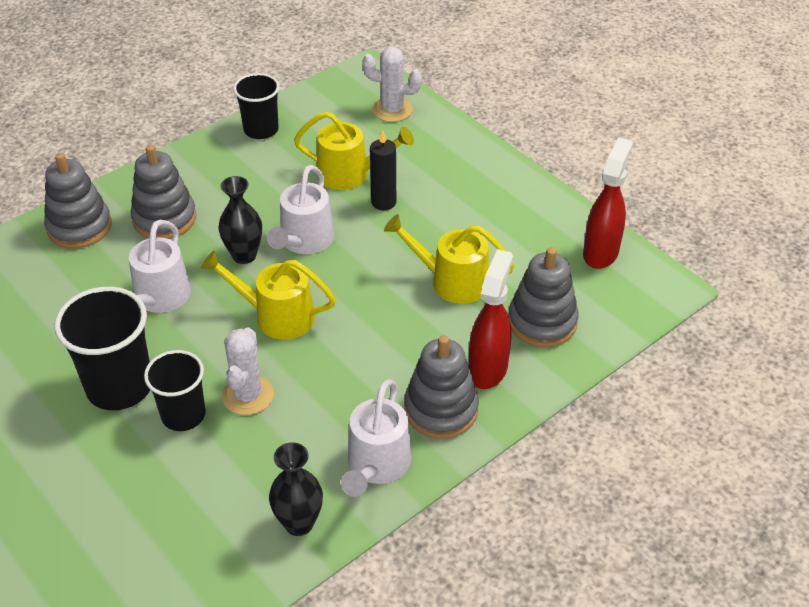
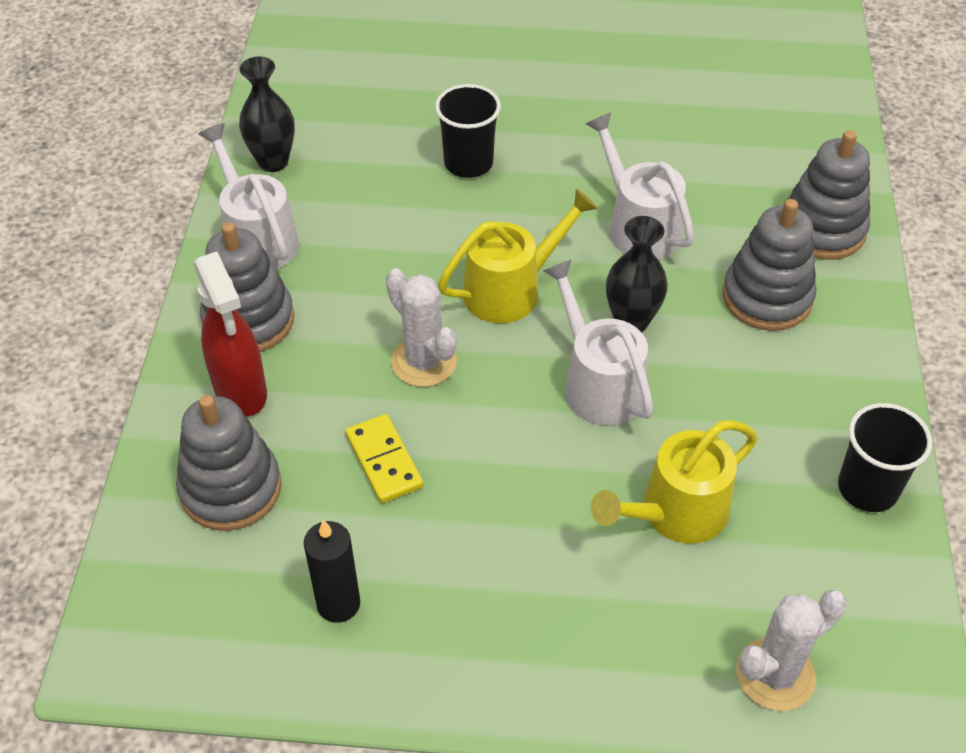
camera: 135 degrees right, 5 degrees up
(119, 387) = (551, 145): black cup -> none
(248, 395) = (438, 211): white cactus -> white cactus (423, 362)
(383, 202) = (583, 504): black candle -> black candle (338, 604)
(451, 281) = (384, 461): yellow watering can -> yellow domino
(601, 252) = (240, 650): red spray bottle -> none

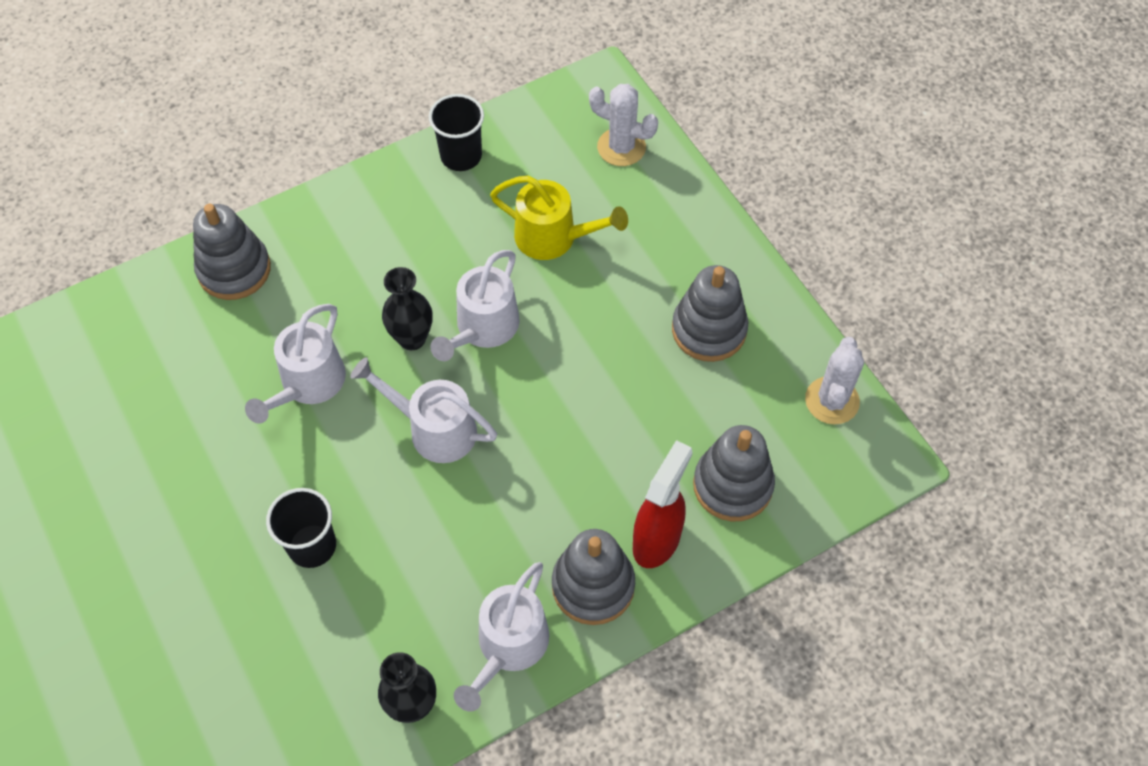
camera: 125 degrees left, 10 degrees up
(338, 604) = (754, 368): black candle -> none
(384, 461) = (640, 411): yellow domino -> none
(423, 362) = (542, 442): white cactus -> white cactus (832, 401)
(511, 289) = (433, 429): yellow watering can -> white watering can
(767, 297) = (330, 272): grey stacking toy -> grey stacking toy (709, 329)

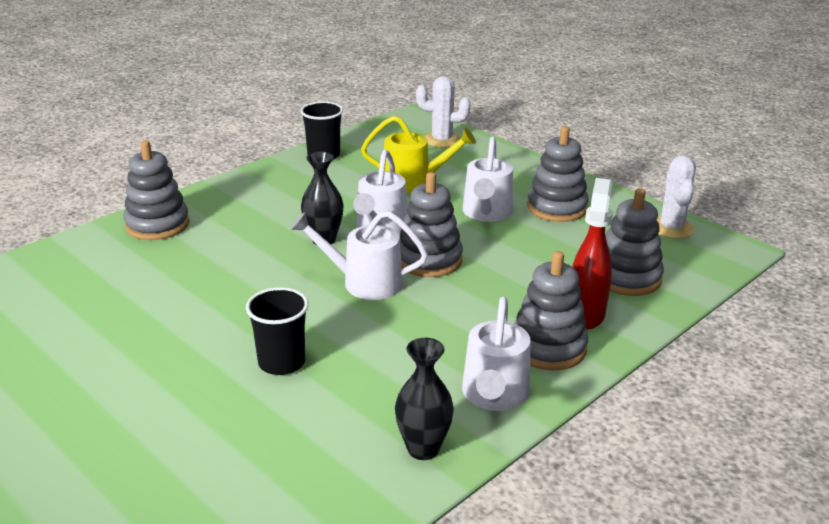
camera: 15 degrees left, 30 degrees down
(308, 385) = (243, 274): white watering can -> white watering can (486, 213)
(519, 403) = (429, 260): none -> grey stacking toy

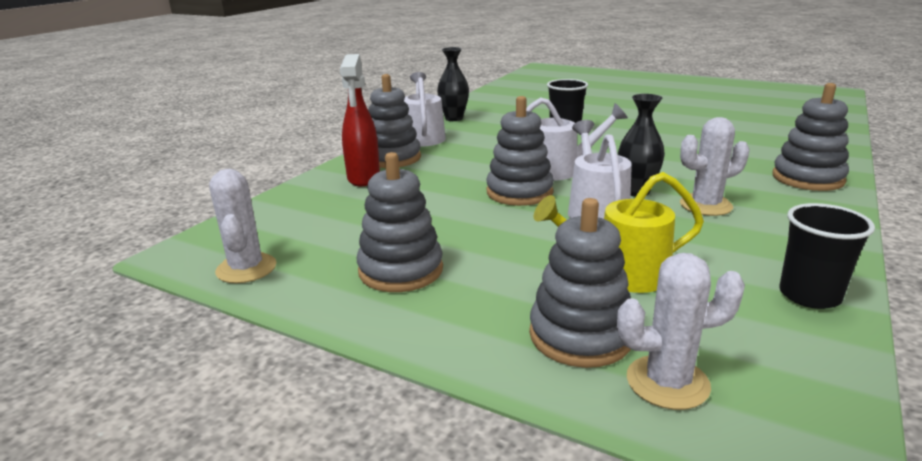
camera: 165 degrees right, 5 degrees down
(288, 216) = (705, 205): none -> white cactus
(486, 213) = (490, 246): white watering can -> none
(627, 278) = (321, 208): grey stacking toy -> grey stacking toy (580, 335)

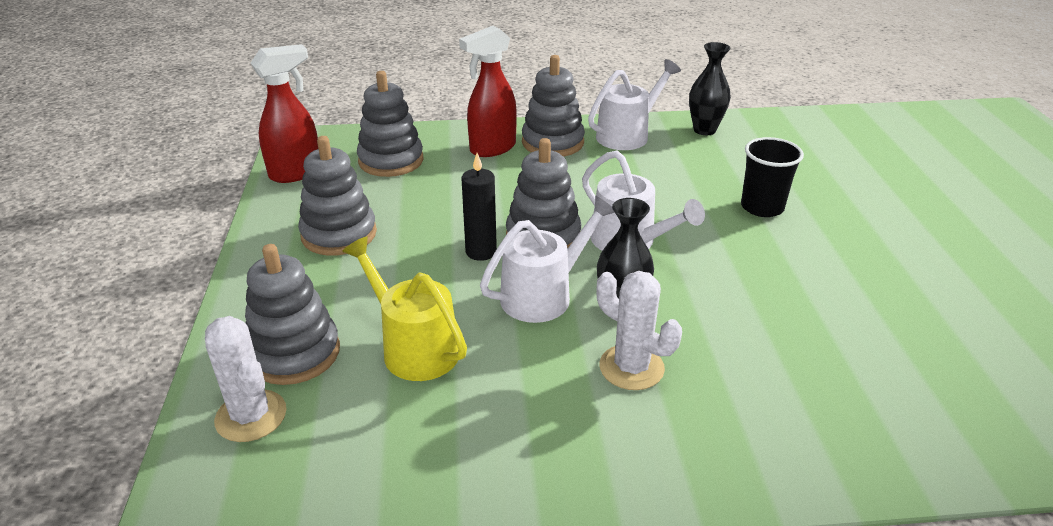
camera: 55 degrees right, 10 degrees up
(246, 268) = (296, 173): white cactus -> red spray bottle
(512, 217) = (481, 252): none -> black candle
(807, 178) = (825, 443): grey stacking toy -> grey stacking toy (391, 161)
(809, 295) = (458, 483): black cup -> none

